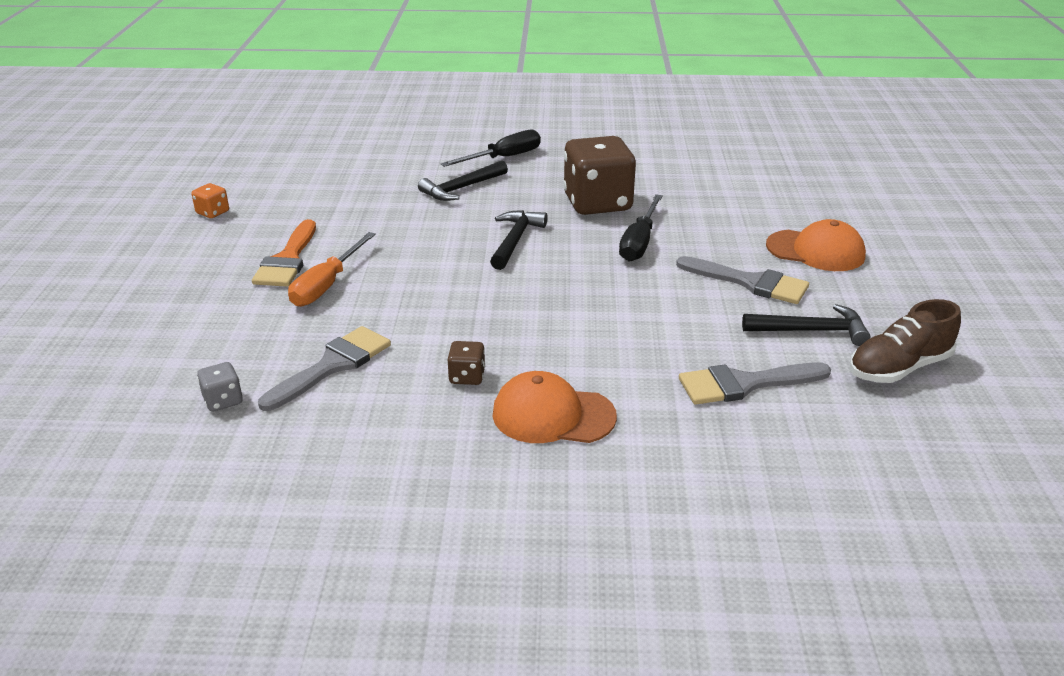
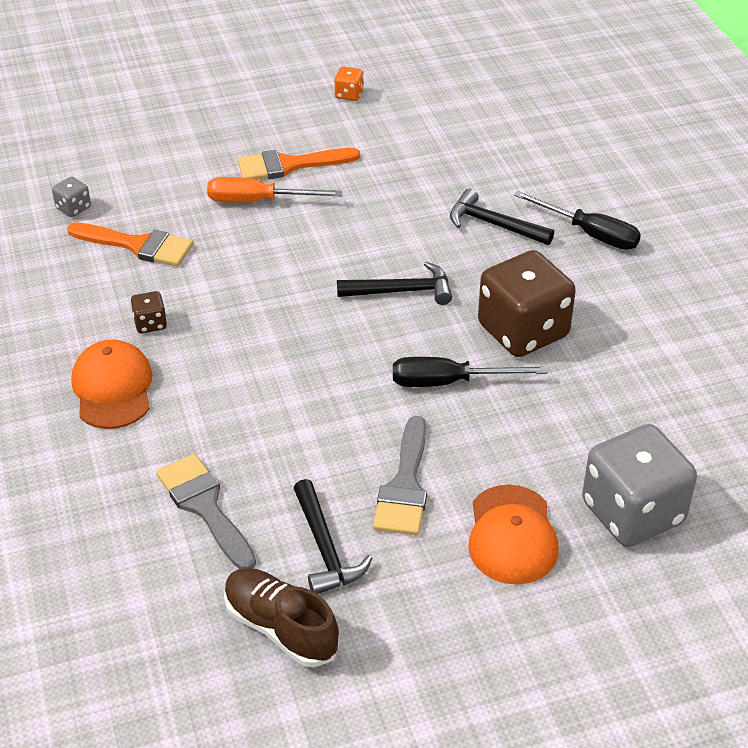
camera: 70 degrees right, 10 degrees up
(332, 366) = (137, 245): grey brush -> orange brush
(804, 205) = (632, 512): none -> grey dice

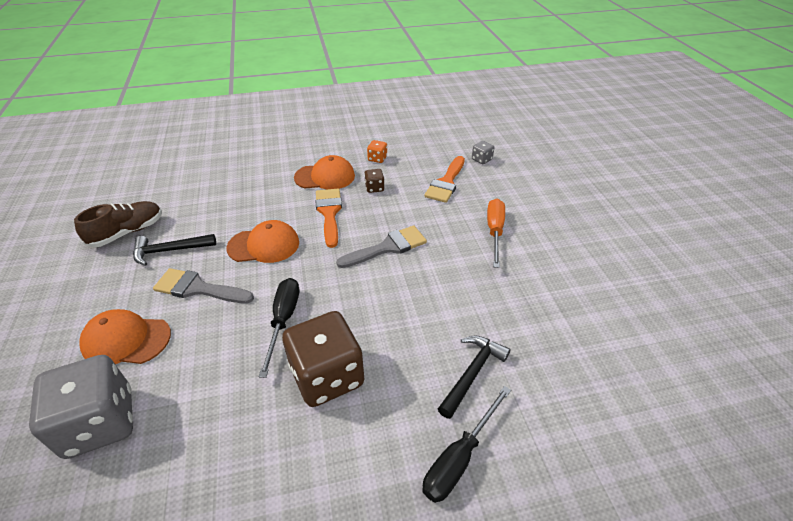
camera: 95 degrees right, 0 degrees up
(205, 507) = (224, 208): grey brush -> grey brush (387, 247)
(289, 165) = (540, 248): orange brush -> orange brush (329, 213)
(303, 432) = (264, 245): none -> orange cap
(349, 95) = (651, 287): orange dice -> orange dice (377, 158)
(402, 291) = (388, 302): black hammer -> none

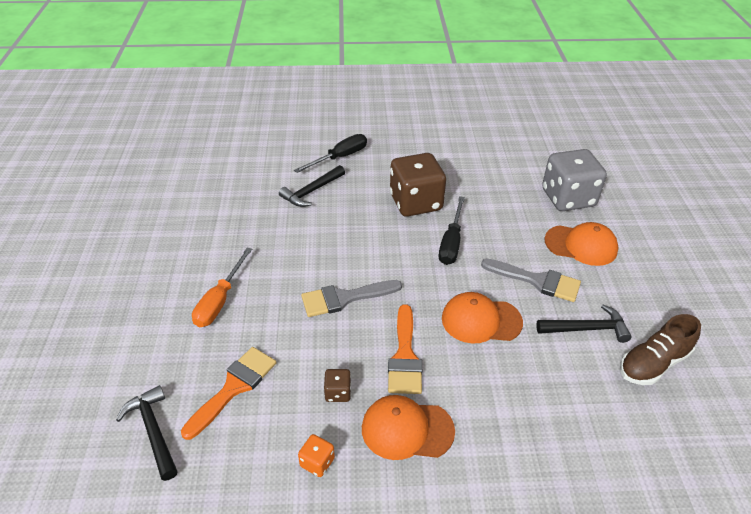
camera: 170 degrees left, 0 degrees up
(481, 159) = (153, 431): grey dice -> black hammer

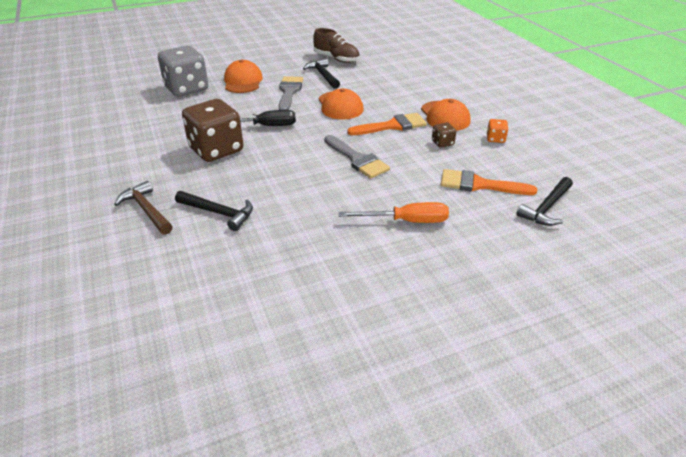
camera: 110 degrees left, 5 degrees down
(340, 157) = (146, 210): black screwdriver -> brown hammer

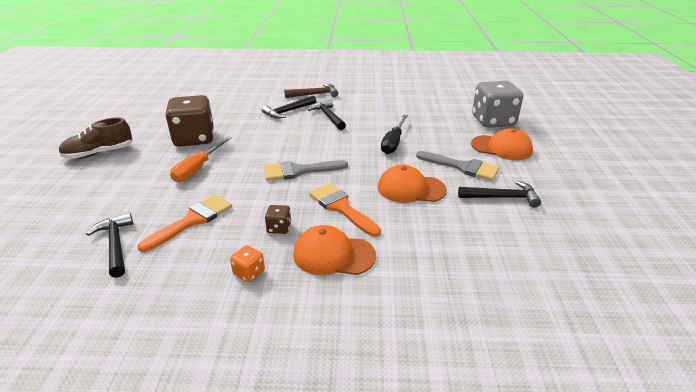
camera: 115 degrees right, 5 degrees down
(216, 150) = (369, 120): brown dice -> brown dice (194, 139)
(220, 178) = (328, 116): none -> black hammer
(336, 59) = (561, 222): brown shoe -> brown shoe (99, 153)
(392, 126) = (341, 208): orange brush -> orange brush turned 135 degrees clockwise

